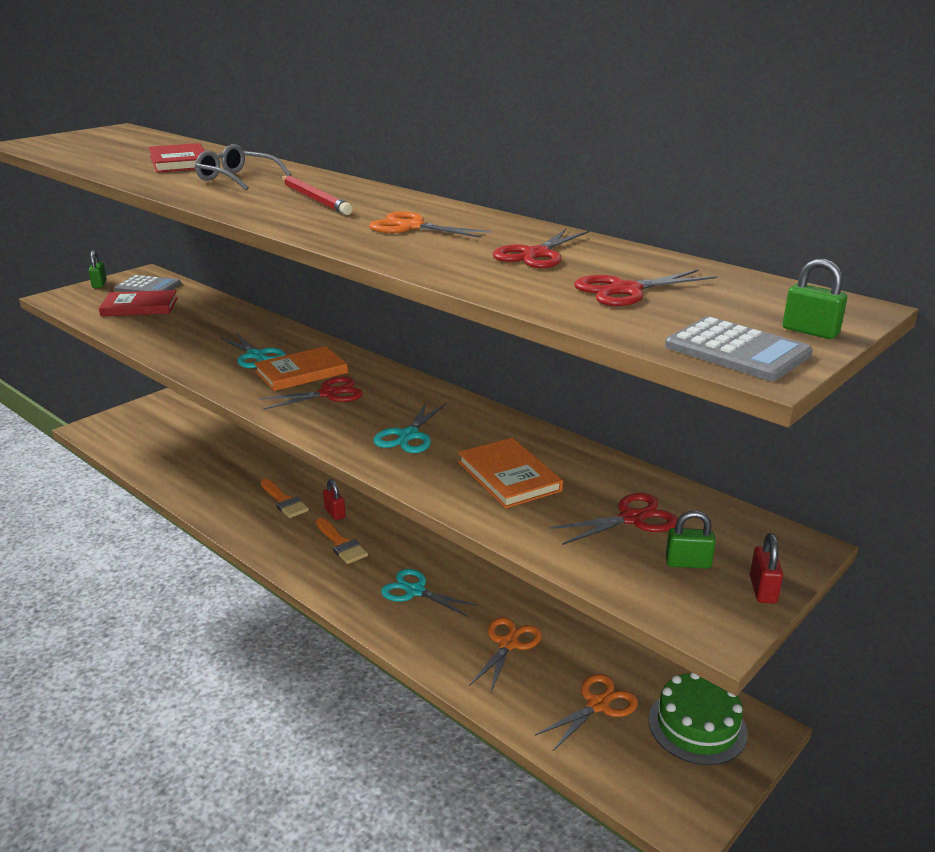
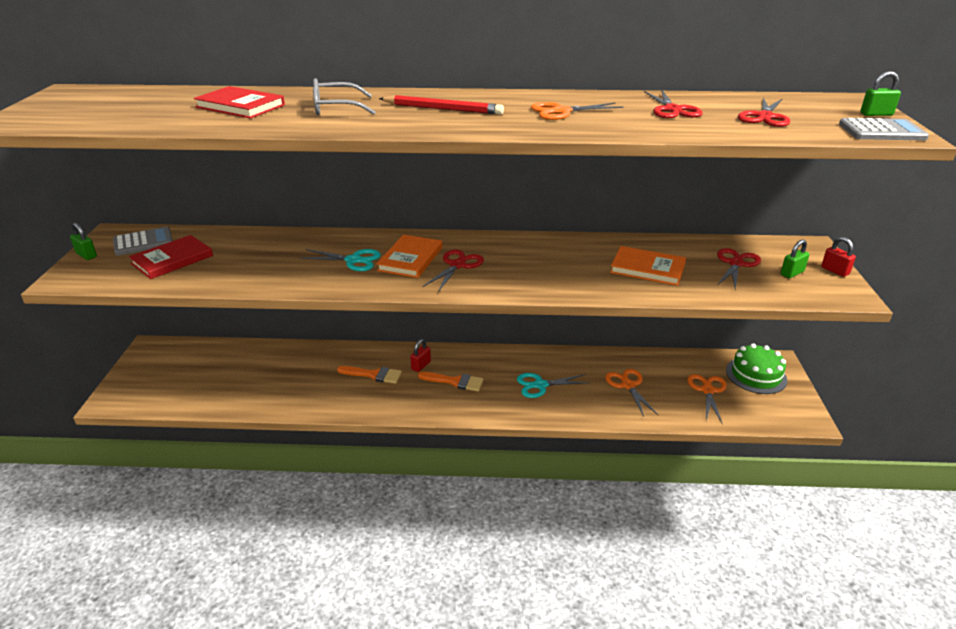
camera: 40 degrees left, 5 degrees up
(335, 513) = (421, 365): red padlock -> red padlock turned 75 degrees counterclockwise
(408, 435) = (555, 270): turquoise scissors -> none

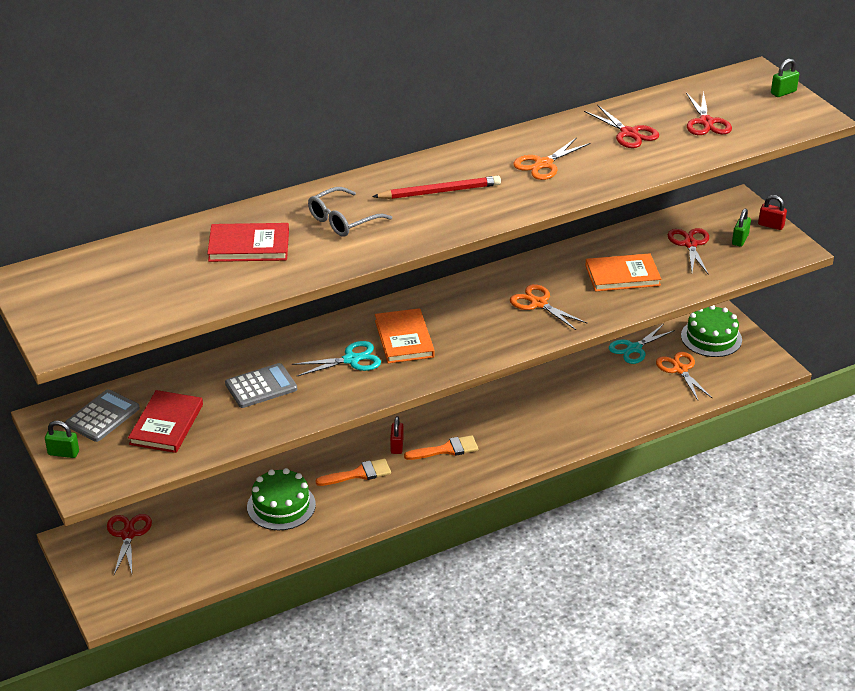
camera: 30 degrees left, 5 degrees up
(298, 376) = (281, 506): none -> green cake
(457, 265) = (455, 330): red scissors -> red scissors (128, 534)
(540, 385) = (529, 422): turquoise scissors -> turquoise scissors (634, 348)
(628, 385) = (608, 391): orange scissors -> orange scissors (538, 303)
(881, 131) = (800, 117): grey calculator -> grey calculator (261, 386)

